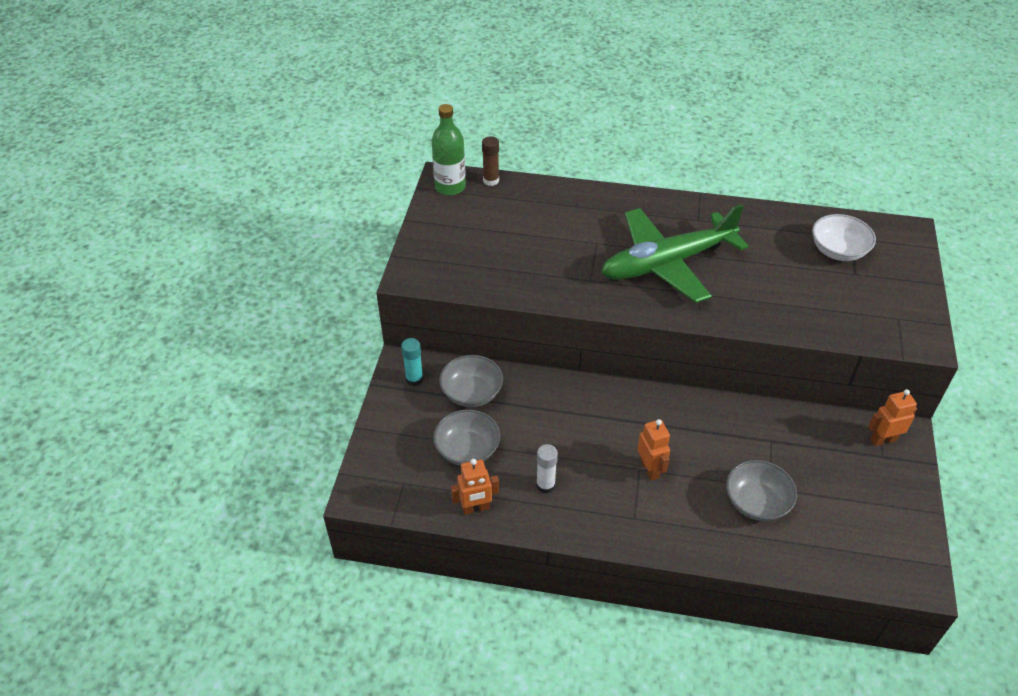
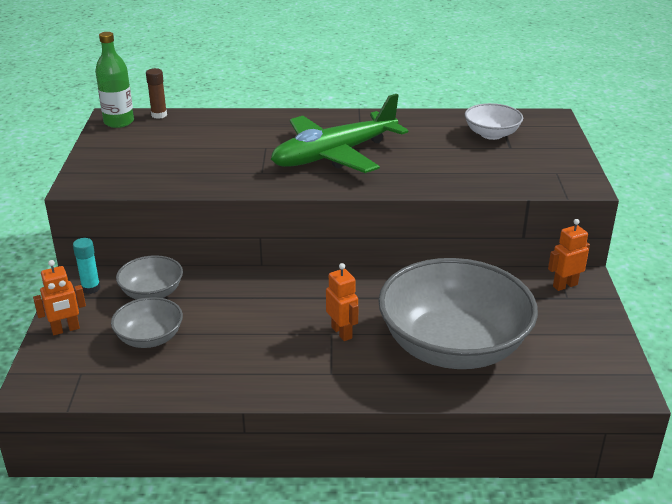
camera: 10 degrees left, 15 degrees down
(475, 508) = (161, 385): orange robot -> orange robot (65, 329)
(545, 485) = (235, 357): white glue stick -> none
(756, 502) = (453, 346): grey bowl -> grey bowl, size x2.16

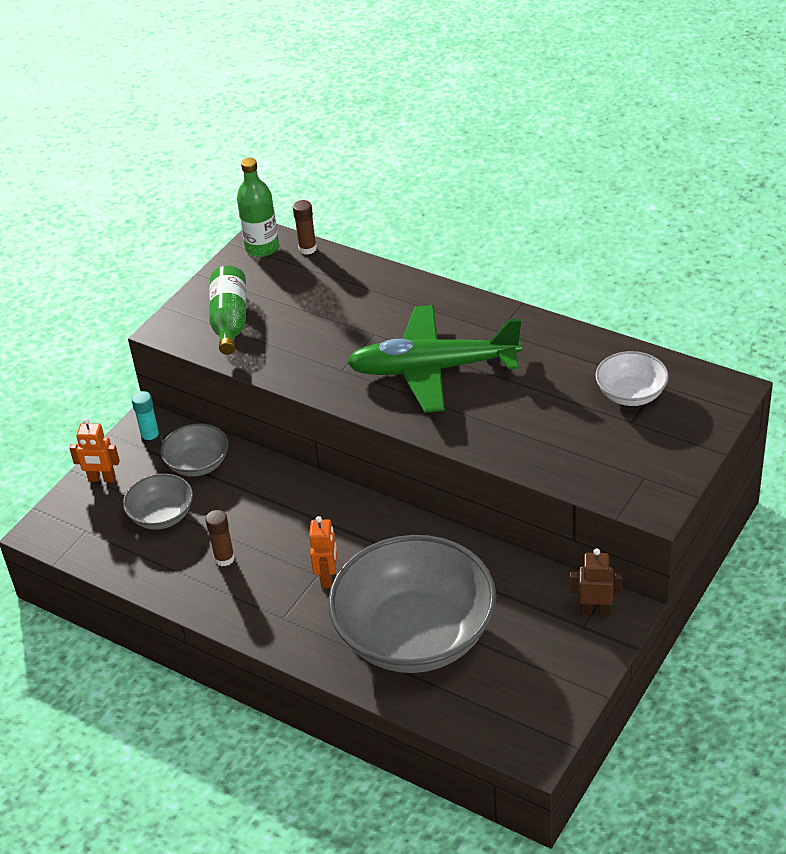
camera: 35 degrees right, 10 degrees up
(133, 167) = (230, 321): none -> green bottle
(237, 349) = (224, 558): none -> brown glue stick
(564, 285) = (595, 610): orange robot -> brown robot

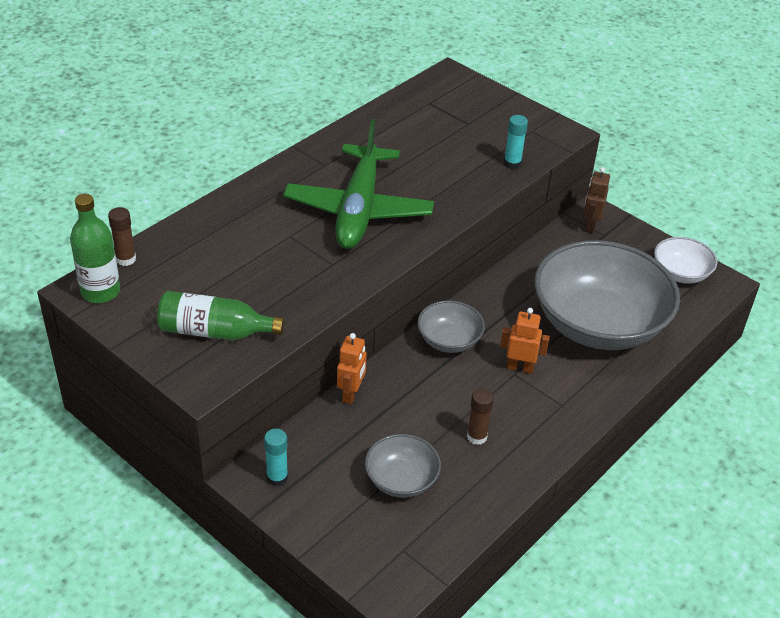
camera: 85 degrees left, 0 degrees up
(102, 479) = (325, 528): orange robot -> orange robot (351, 394)
(198, 464) = (334, 442): grey bowl -> grey bowl (449, 340)
(567, 469) = (512, 163): none -> turquoise glue stick
(631, 394) = (436, 117): white bowl -> white bowl (680, 273)

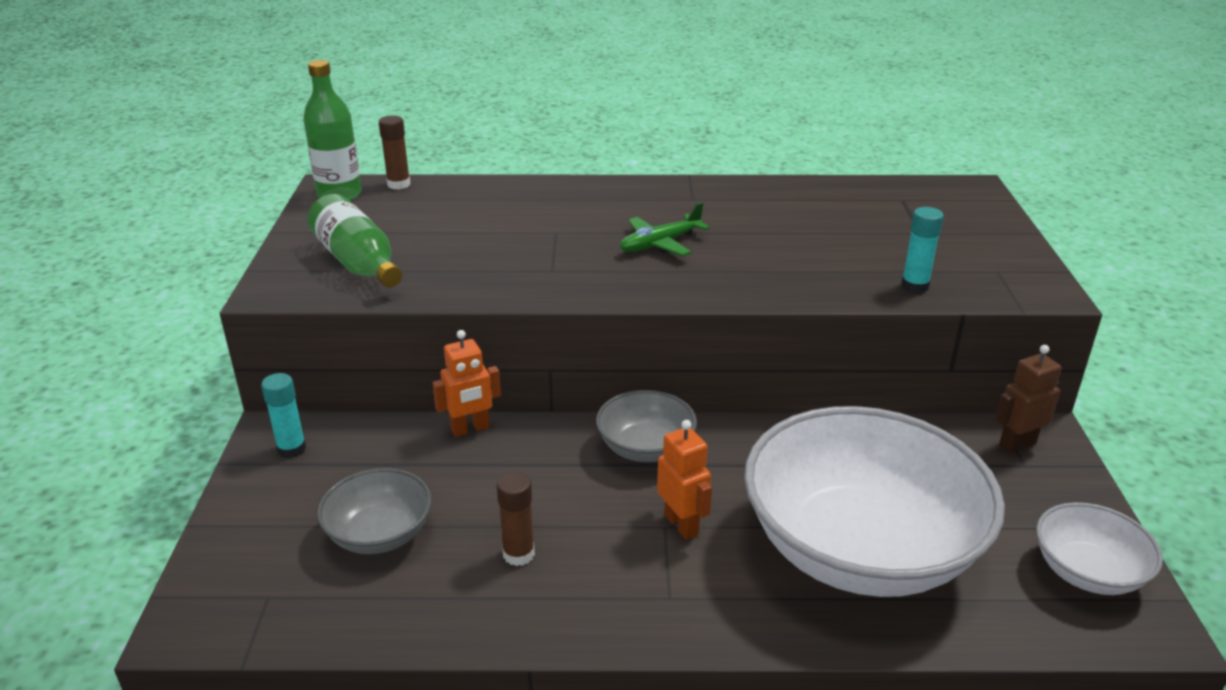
camera: 50 degrees right, 10 degrees down
(359, 209) = (660, 244): green plane -> green plane, size x0.45
(598, 324) = (859, 548): grey bowl -> white bowl

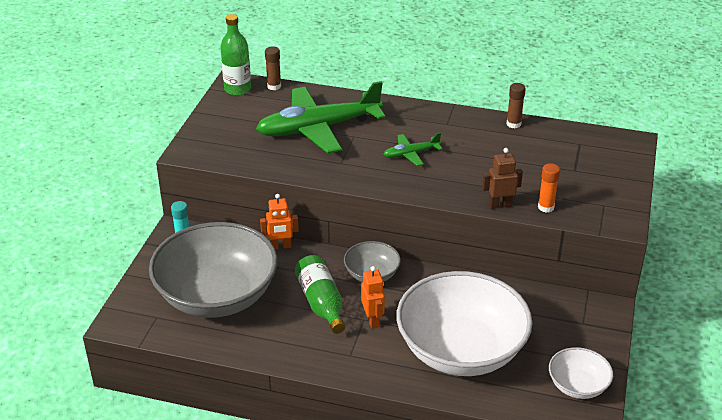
camera: 15 degrees right, 5 degrees up
(358, 263) = (235, 141): green bottle -> green bottle (321, 303)
(379, 534) = (217, 296): grey bowl -> grey bowl, size x2.16
(494, 229) = (319, 128): none -> green plane
(518, 554) = (283, 319): brown glue stick -> brown glue stick (513, 124)
(914, 286) = (546, 207): turquoise glue stick -> orange glue stick
(1017, 444) = (586, 311): brown robot -> brown robot (500, 205)

